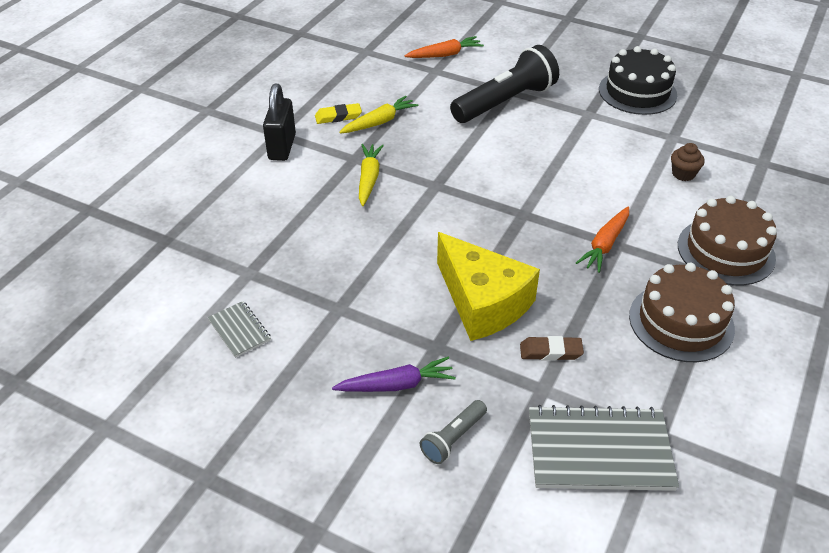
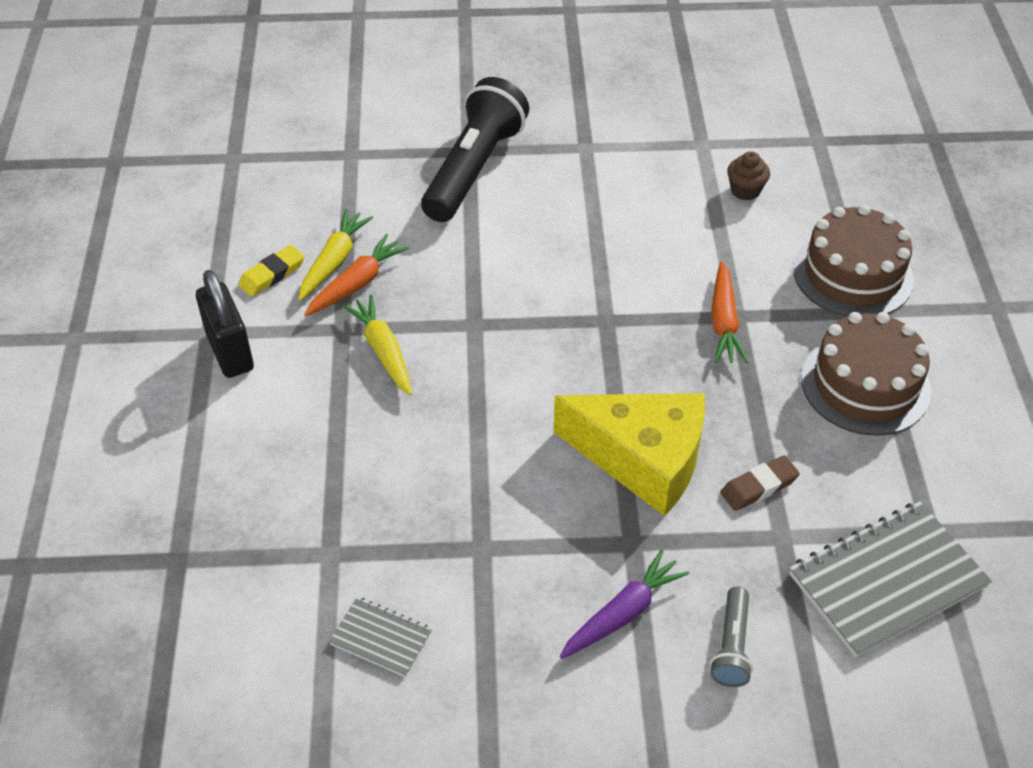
camera: 30 degrees left, 5 degrees up
(444, 55) = (345, 125): orange carrot -> orange carrot (357, 284)
(637, 92) = (621, 94): black cake -> none

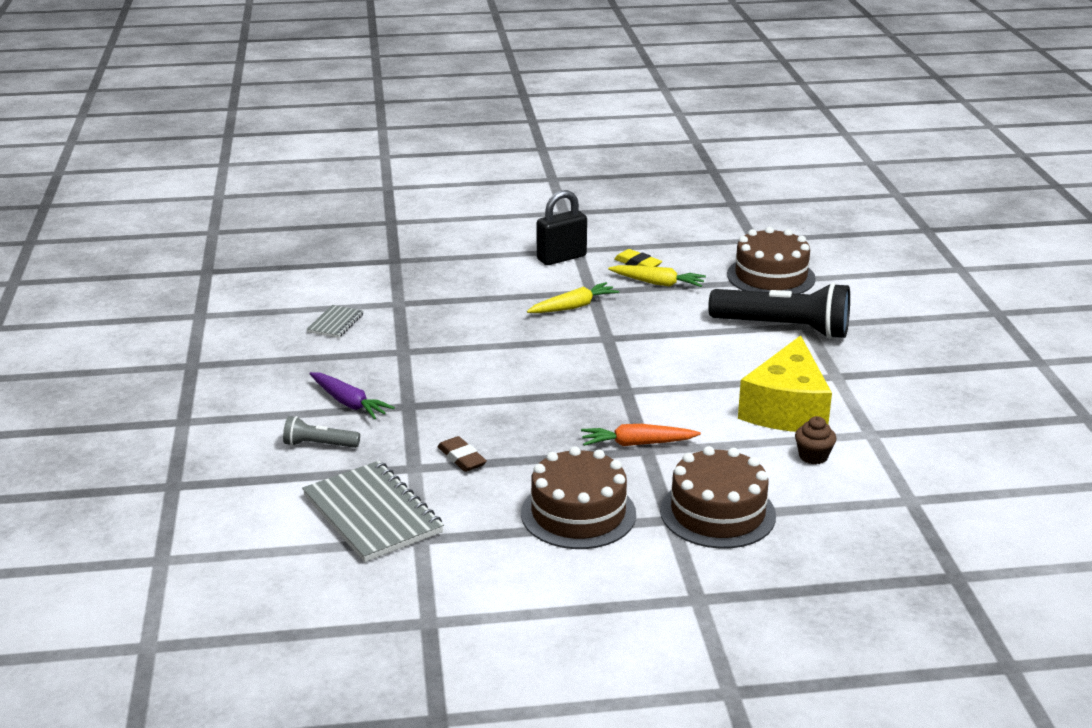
camera: 85 degrees right, 20 degrees down
(340, 159) = (771, 276): none -> brown cake
(357, 284) = (637, 293): orange carrot -> none
(643, 459) = (484, 408): yellow cheese -> yellow cheese (786, 409)

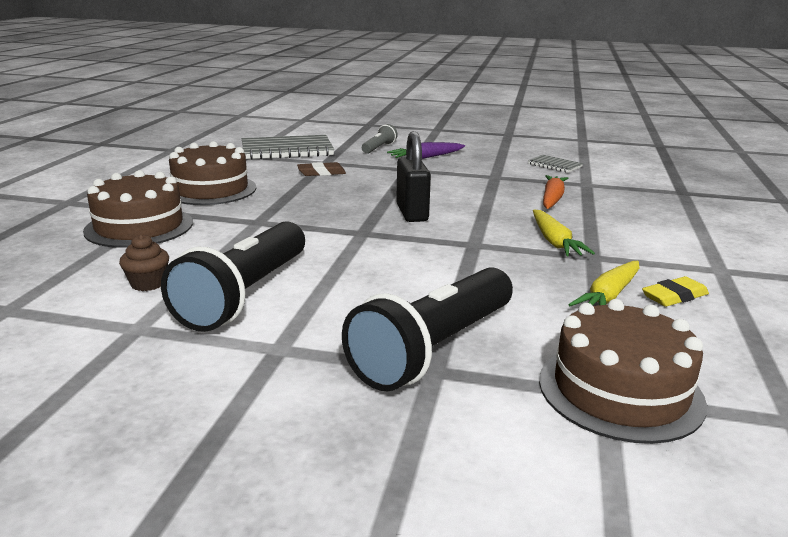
camera: 110 degrees right, 5 degrees down
(561, 258) = (693, 257): black padlock -> black padlock (412, 213)
(637, 444) = (271, 220): orange carrot -> orange carrot (552, 199)
(786, 409) = (245, 295): yellow cheese -> black flashlight

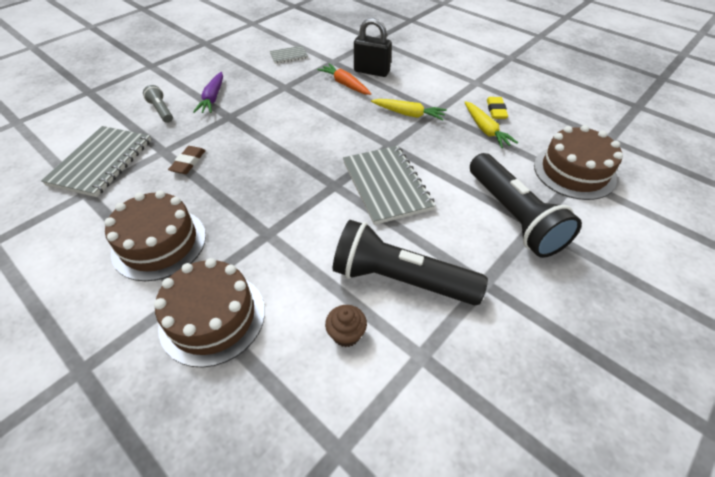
camera: 60 degrees left, 25 degrees up
(245, 295) = (400, 279): black flashlight -> black flashlight turned 150 degrees clockwise
(394, 257) = (386, 185): none -> grey notebook
(412, 213) = (318, 149): black padlock -> black padlock (371, 71)

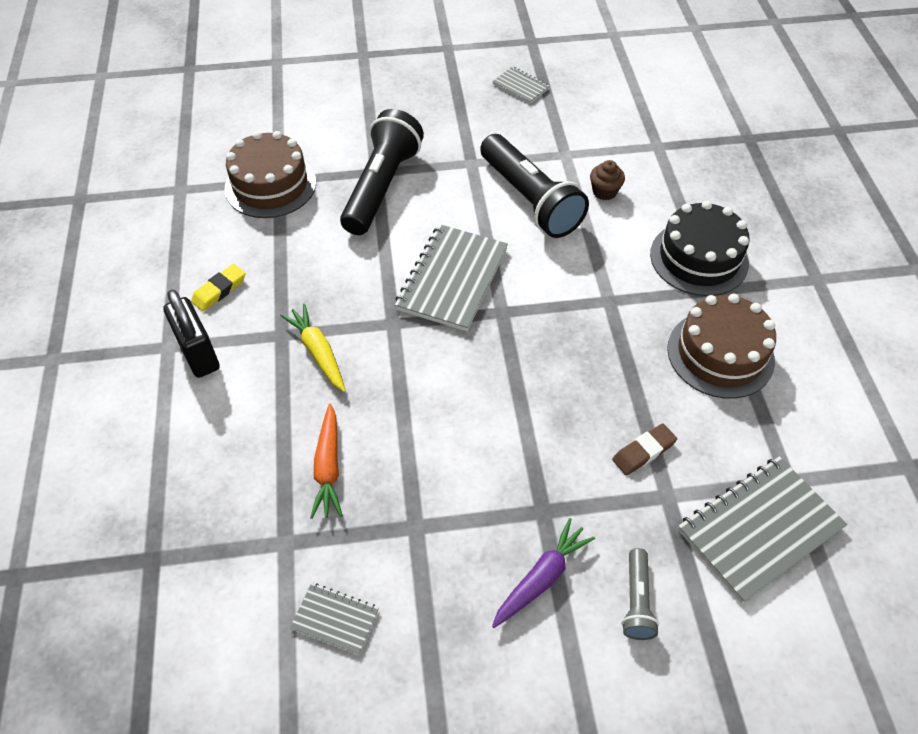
camera: 140 degrees left, 5 degrees up
(212, 317) = (699, 258): brown cake -> black cake
(371, 71) = (261, 470): black padlock -> black padlock (198, 354)
(485, 130) = (271, 275): yellow carrot -> none
(567, 429) = (520, 86): none -> grey notebook

